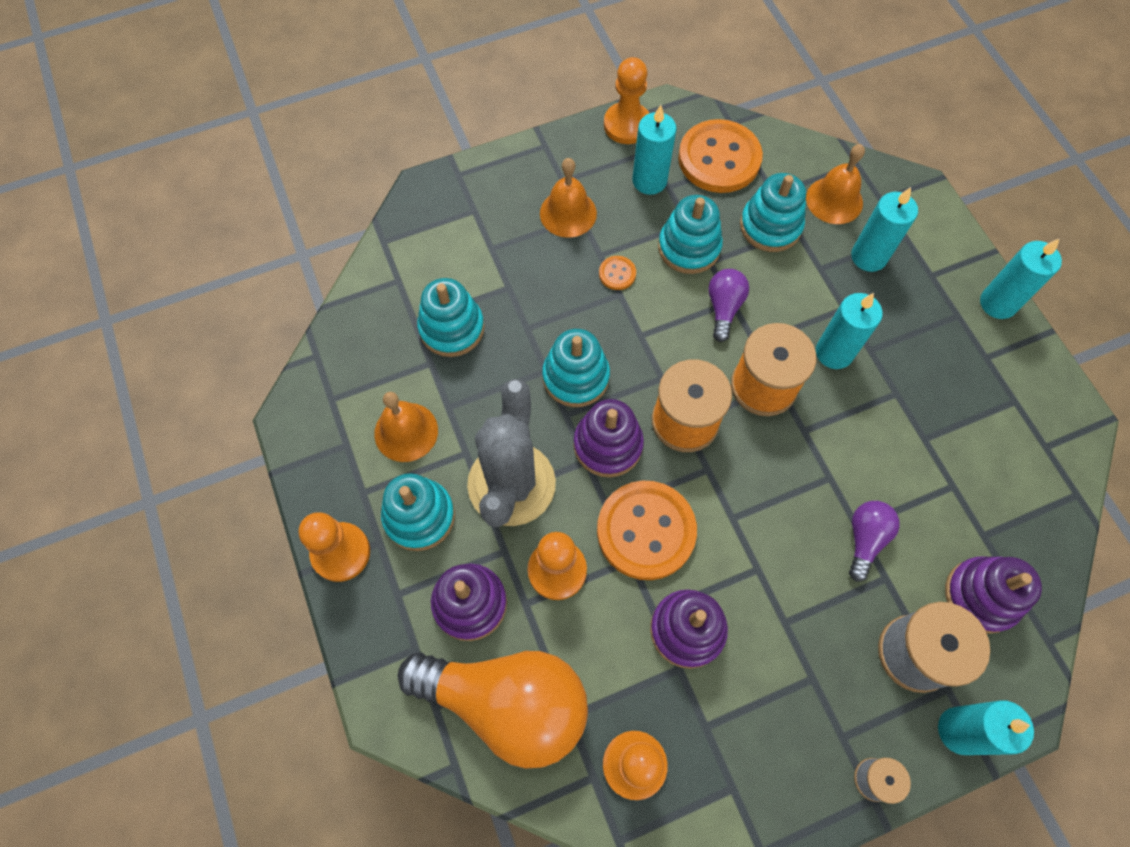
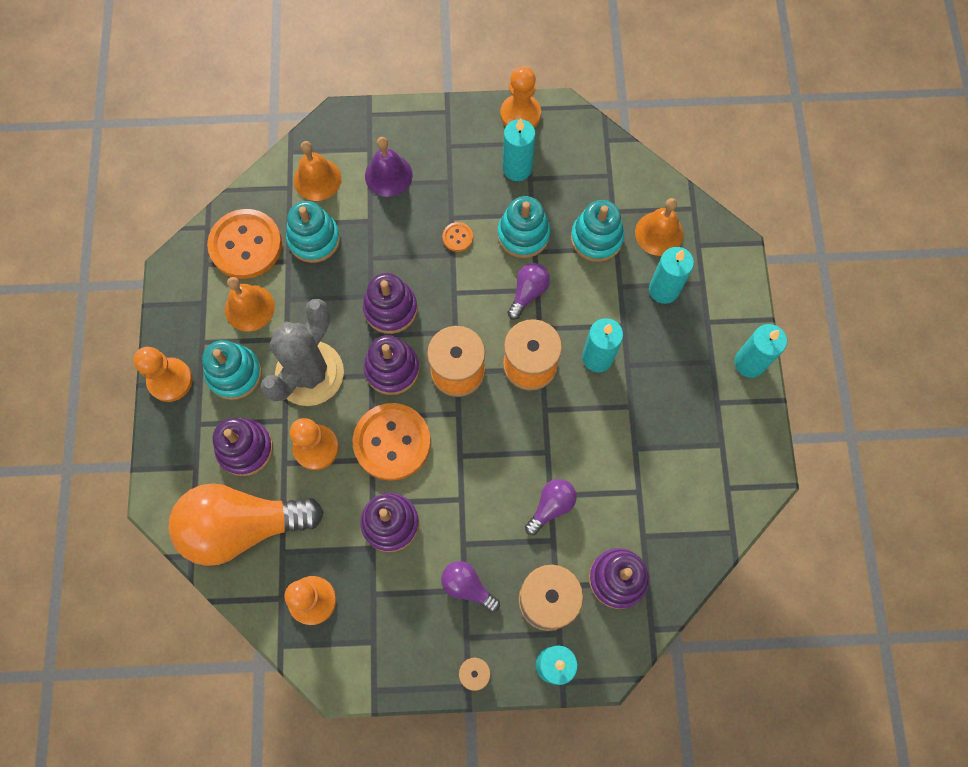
camera: 20 degrees right, 5 degrees up
(507, 703) = (243, 526): orange light bulb -> orange light bulb turned 135 degrees clockwise
(508, 231) = (388, 175): none -> purple bell
(568, 213) = (441, 175): orange bell -> orange bell (317, 179)
(576, 377) = (390, 309): turquoise stacking toy -> purple stacking toy
(719, 159) = (582, 167): orange button -> orange button (246, 245)
(814, 673) = (467, 586): none -> purple light bulb

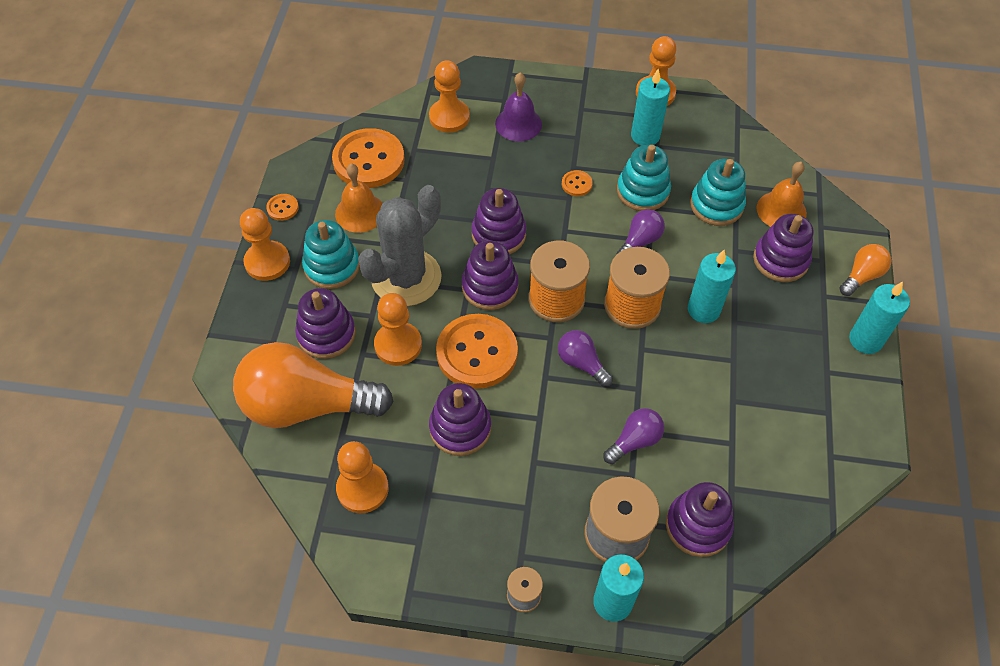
camera: 10 degrees right, 15 degrees down
(171, 316) = (282, 208): none -> orange button
(314, 239) = (435, 165): turquoise stacking toy -> none
(317, 179) = (449, 117): orange bell -> orange pawn
(467, 586) = (531, 504): purple light bulb -> purple light bulb (581, 363)
(663, 290) = (780, 260): turquoise candle -> purple stacking toy
(741, 294) = (861, 276): none -> orange light bulb

